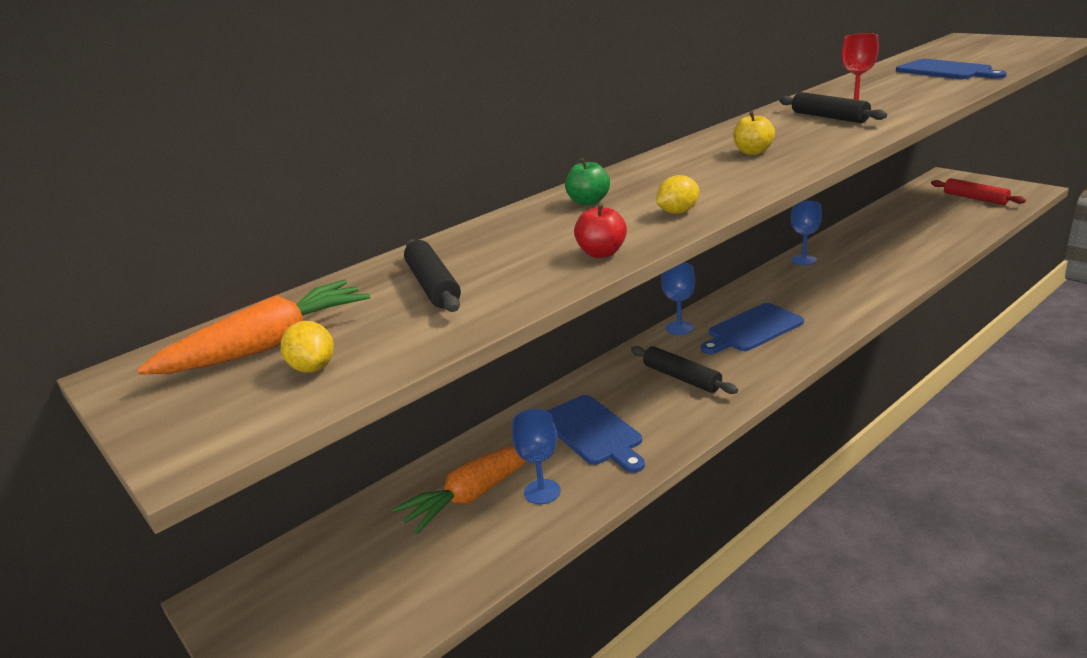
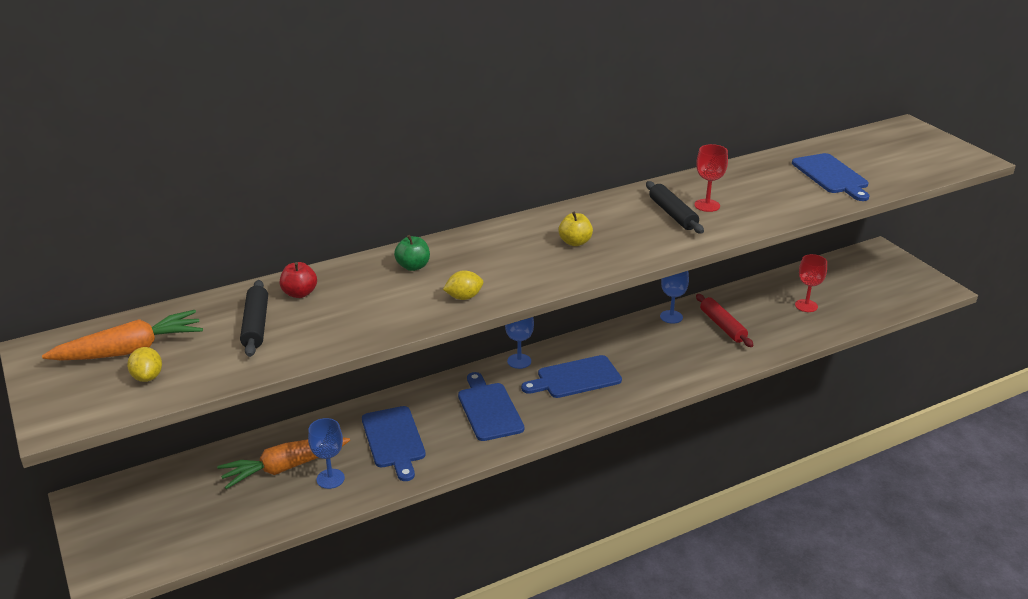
camera: 10 degrees right, 5 degrees up
(602, 253) = (382, 325): red apple -> red apple (299, 293)
(681, 378) = (489, 409): black rolling pin -> blue cutting board
(924, 226) = (806, 306): none -> red goblet
(975, 198) = (880, 285): red rolling pin -> red rolling pin (722, 326)

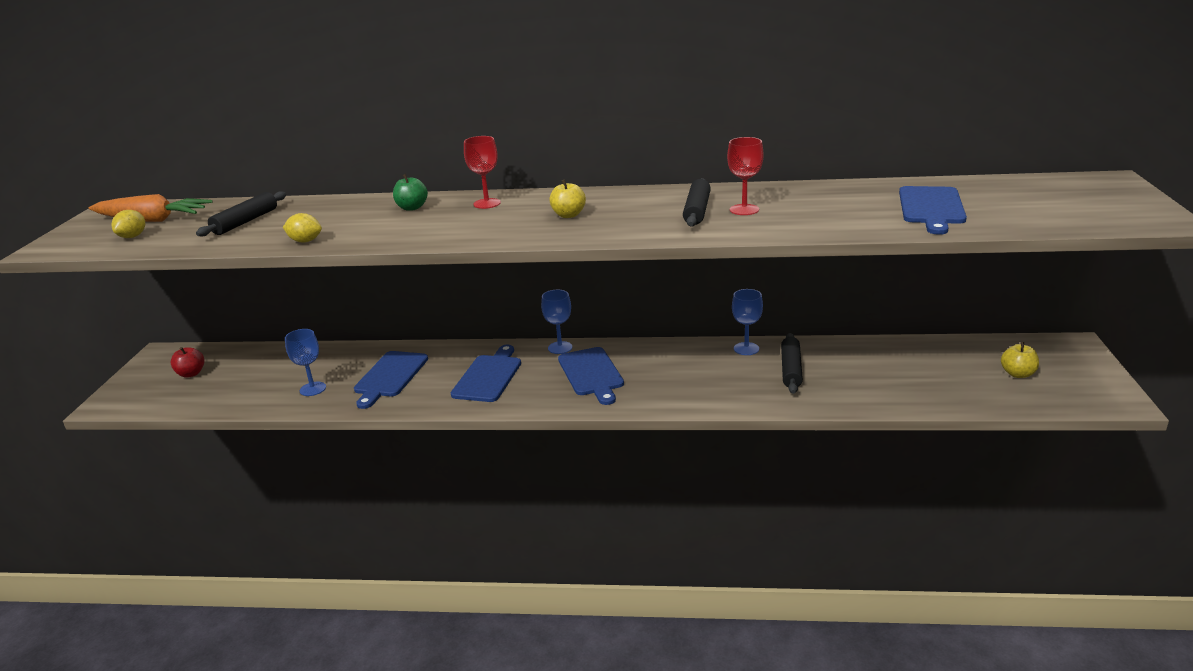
camera: 35 degrees right, 5 degrees down
(284, 468) = (294, 371): orange carrot -> none
(299, 293) = (306, 209): red apple -> red apple (191, 374)
(464, 297) = (411, 234): yellow lemon -> yellow lemon (305, 241)
(575, 378) = (591, 374): blue cutting board -> blue cutting board turned 120 degrees counterclockwise
(722, 326) = (791, 369): red rolling pin -> black rolling pin
(806, 306) = (911, 375): red goblet -> red goblet (487, 203)
(868, 284) = (1017, 374): none -> yellow apple

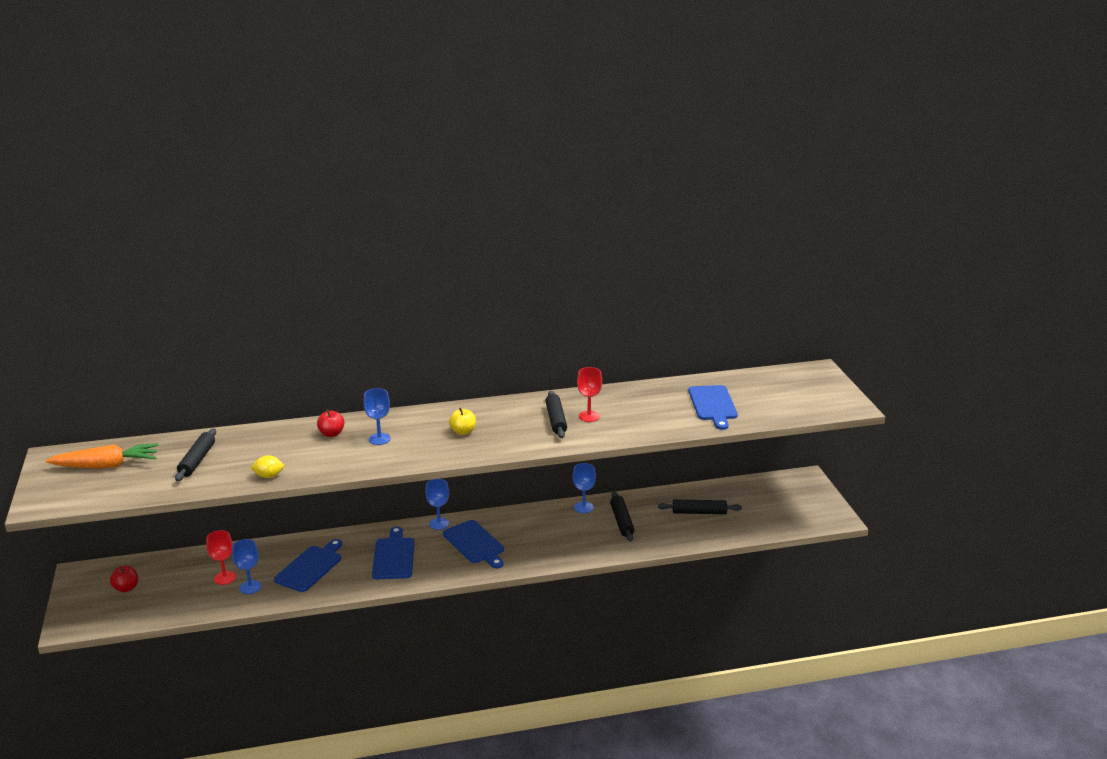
camera: 20 degrees left, 0 degrees up
(133, 236) = (107, 485): yellow lemon -> none
(390, 376) = (310, 567): blue cutting board -> blue cutting board turned 150 degrees counterclockwise
(412, 208) = (331, 434): green apple -> red apple
(462, 215) = (379, 439): none -> blue goblet
(487, 203) = (391, 424): red goblet -> red goblet (225, 578)
(903, 370) = (699, 512): none -> black rolling pin
(1017, 374) = (774, 505): yellow apple -> none

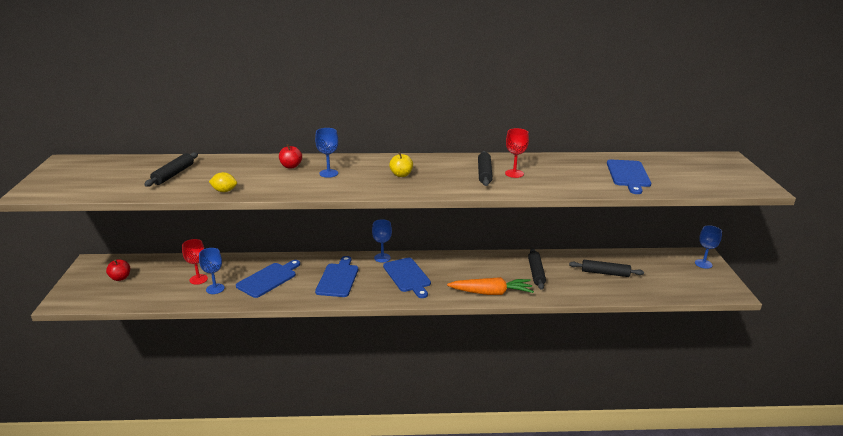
camera: 10 degrees right, 0 degrees up
(106, 465) = (101, 171): orange carrot -> orange carrot (491, 293)
(583, 507) = (505, 258): blue goblet -> blue goblet (703, 264)

